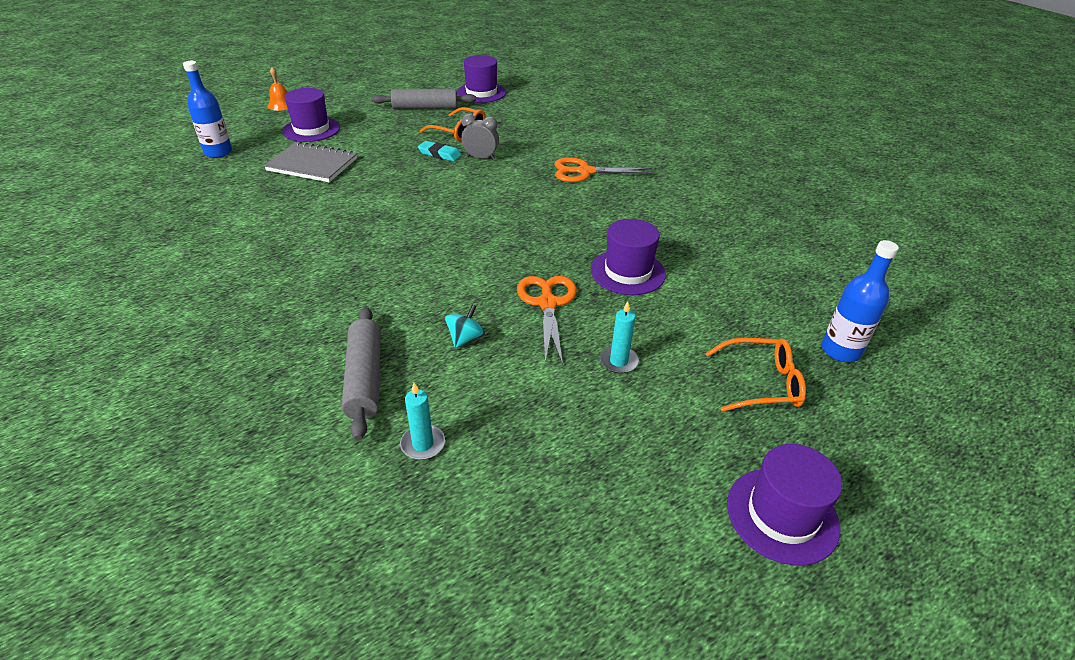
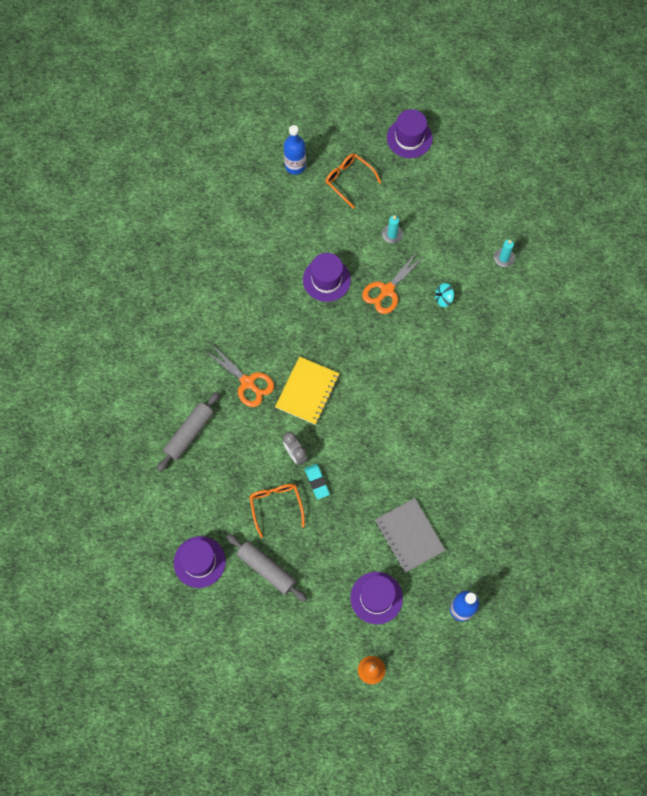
camera: 135 degrees left, 30 degrees up
(364, 378) = (503, 309): grey rolling pin -> grey rolling pin (189, 434)
(523, 192) = (307, 391): none -> yellow notebook

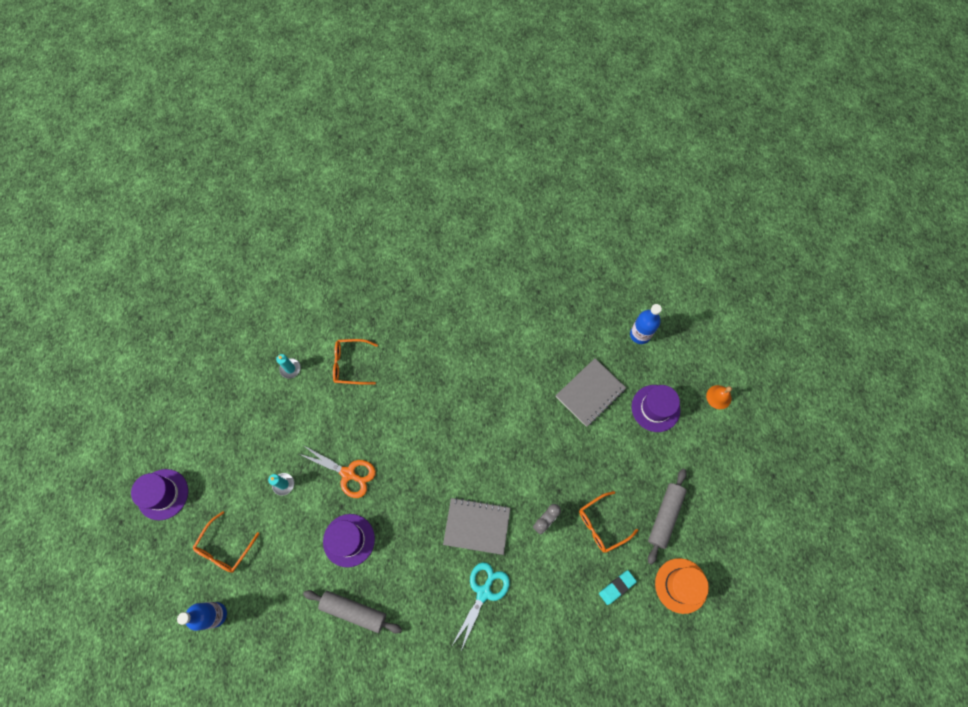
camera: 105 degrees left, 0 degrees up
(189, 434) = (556, 639): grey rolling pin -> grey rolling pin (354, 611)
(199, 562) = (681, 585): purple hat -> orange hat
(247, 382) = (483, 592): orange scissors -> turquoise scissors
(307, 391) = (477, 526): yellow notebook -> grey notebook
(317, 482) = (566, 491): turquoise eraser -> turquoise eraser (617, 587)
(443, 298) = (346, 416): turquoise spinning top -> none
(495, 313) = (350, 364): none -> orange glasses

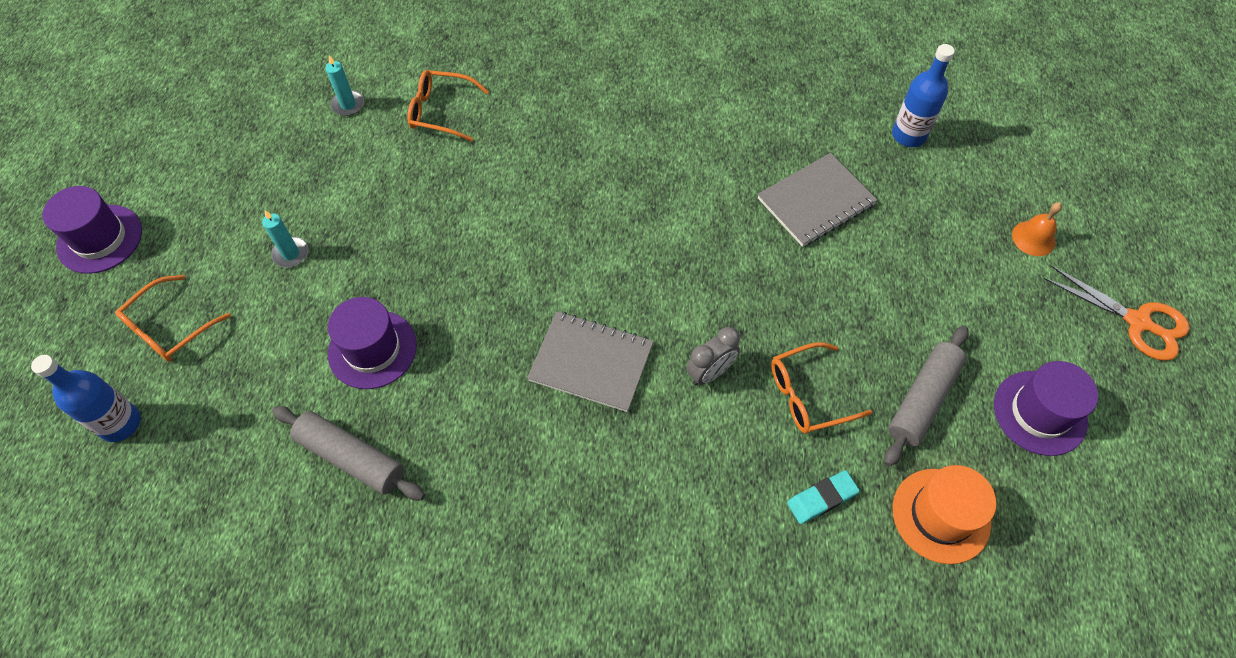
camera: 10 degrees right, 10 degrees down
(348, 473) = (398, 255): orange scissors -> orange scissors (1137, 322)
(483, 592) = (582, 466): turquoise scissors -> none
(655, 408) = (923, 238): purple hat -> purple hat (1039, 413)

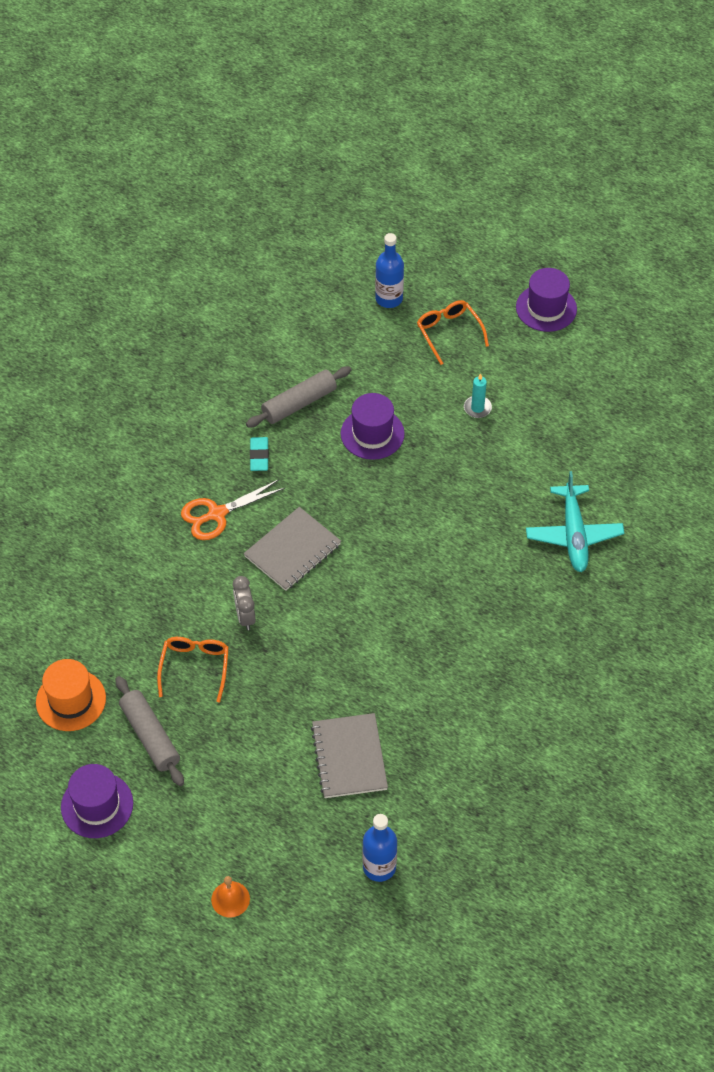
camera: 115 degrees right, 5 degrees down
(348, 105) = (610, 476): turquoise candle -> none
(441, 111) = (573, 535): orange glasses -> turquoise plane
(822, 498) = (123, 638): turquoise eraser -> turquoise eraser (259, 456)
(1137, 322) = (120, 924): orange scissors -> orange scissors (217, 514)

